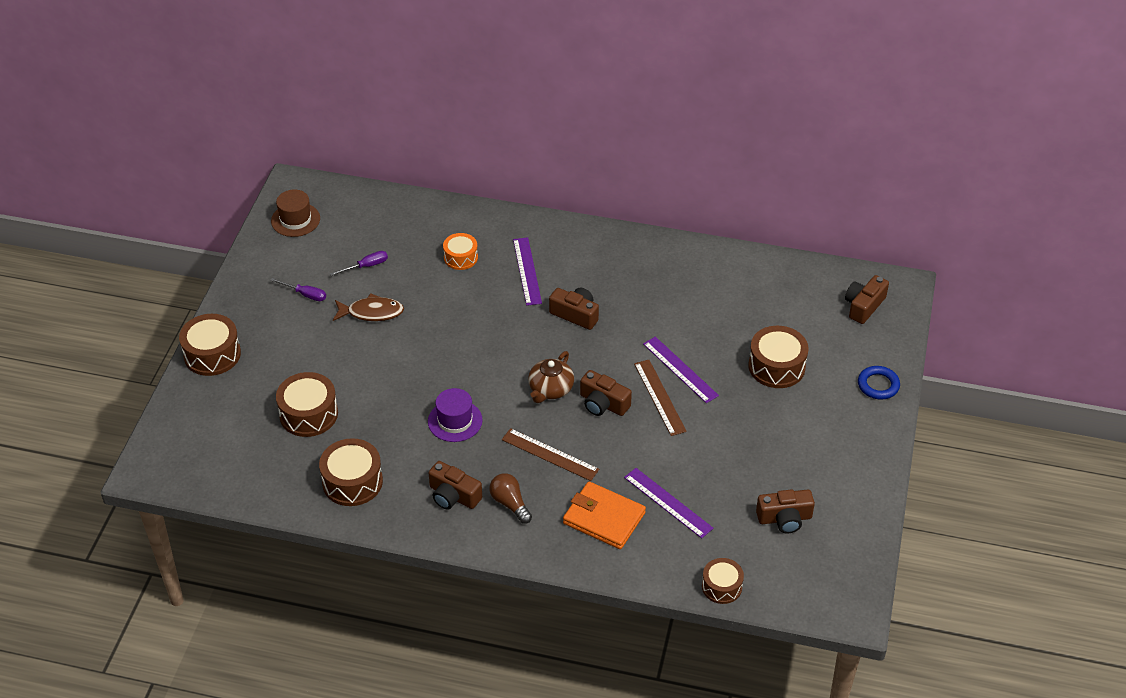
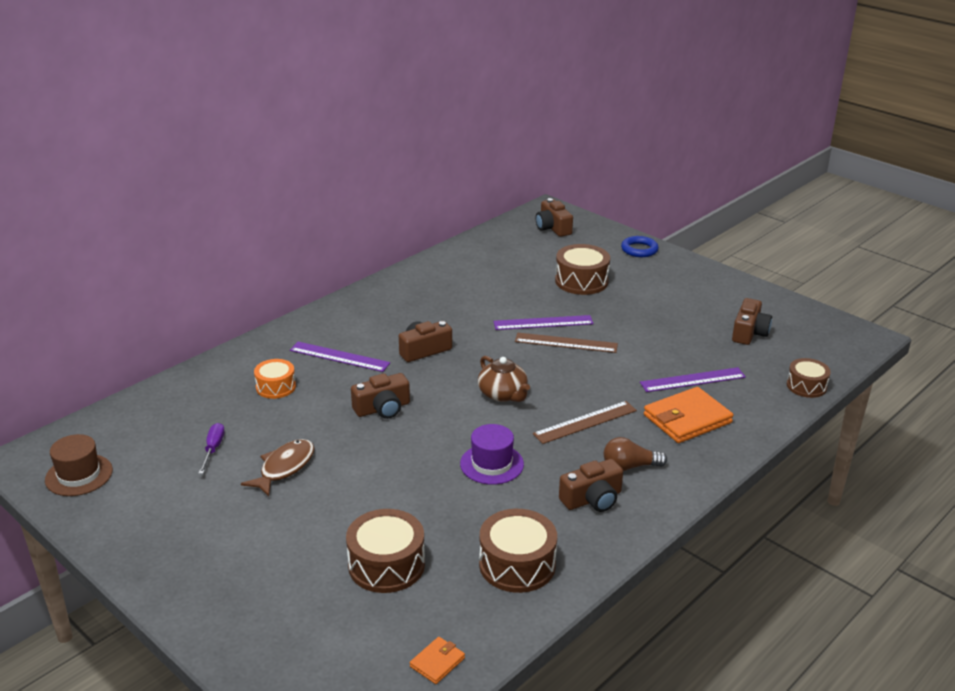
camera: 60 degrees left, 15 degrees down
(212, 354) = (210, 615): brown drum -> none
(237, 480) = (437, 662): none -> orange wallet
(305, 294) = (202, 506): purple screwdriver -> none
(603, 403) = (547, 373): brown camera -> brown camera (382, 408)

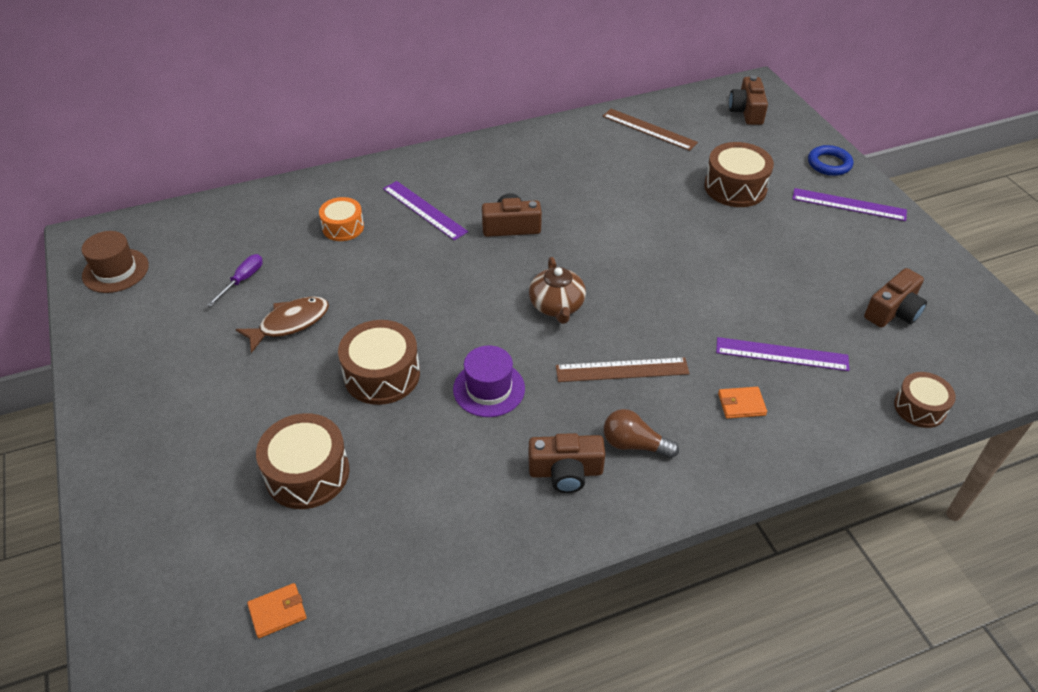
camera: 25 degrees right, 15 degrees up
(382, 408) = (425, 284): brown camera -> none
(517, 564) = (433, 524): brown drum -> brown drum (382, 375)
(543, 323) = (658, 229): purple ruler -> purple ruler (848, 205)
(566, 343) = (666, 261): brown ruler -> brown ruler (649, 129)
(687, 419) = (741, 404): orange wallet -> orange wallet, size x0.49

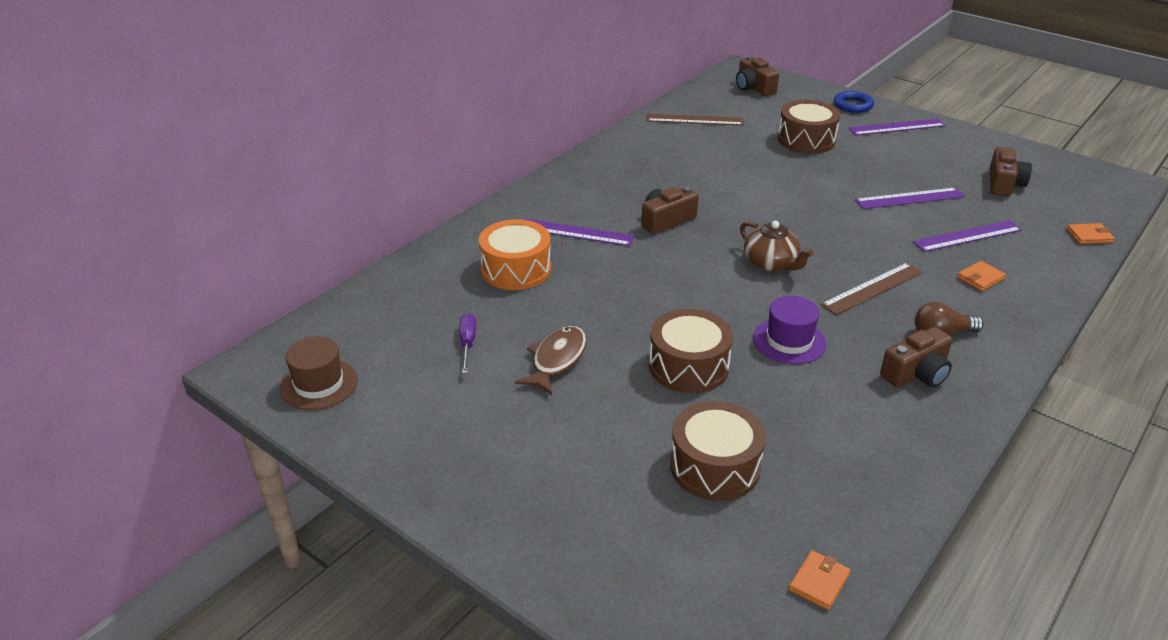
camera: 30 degrees left, 10 degrees down
(343, 227) = (516, 269): orange drum -> orange drum, size x1.57
(769, 290) = (909, 198): none -> purple ruler
(919, 407) = (1089, 236): brown drum -> orange wallet

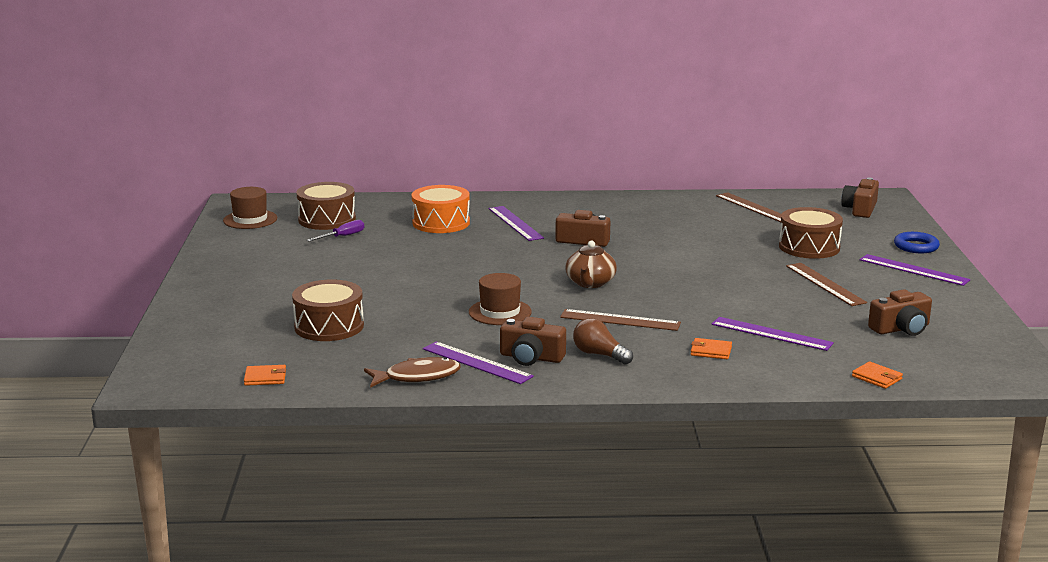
camera: 50 degrees right, 15 degrees down
(556, 360) = (365, 260): brown fish -> brown fish (417, 377)
(688, 366) = (419, 293): brown drum -> brown drum (327, 219)
(789, 341) = (500, 312): purple hat -> brown hat
(888, 169) = (825, 284): none -> brown ruler
(909, 198) = (790, 302): purple ruler -> purple ruler (477, 362)

